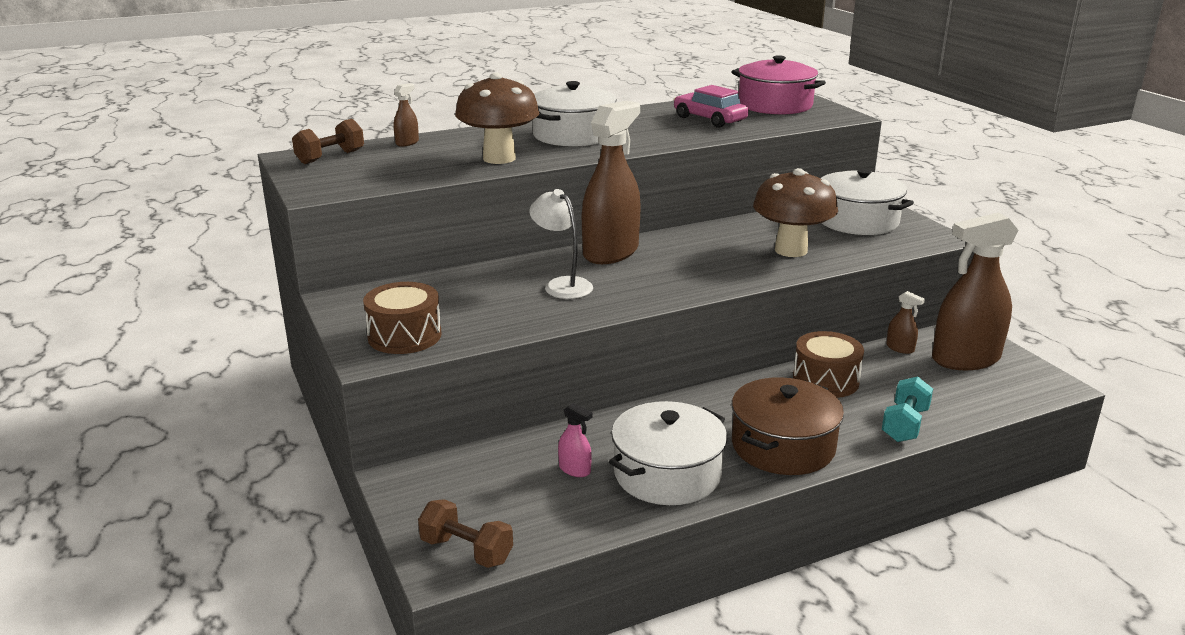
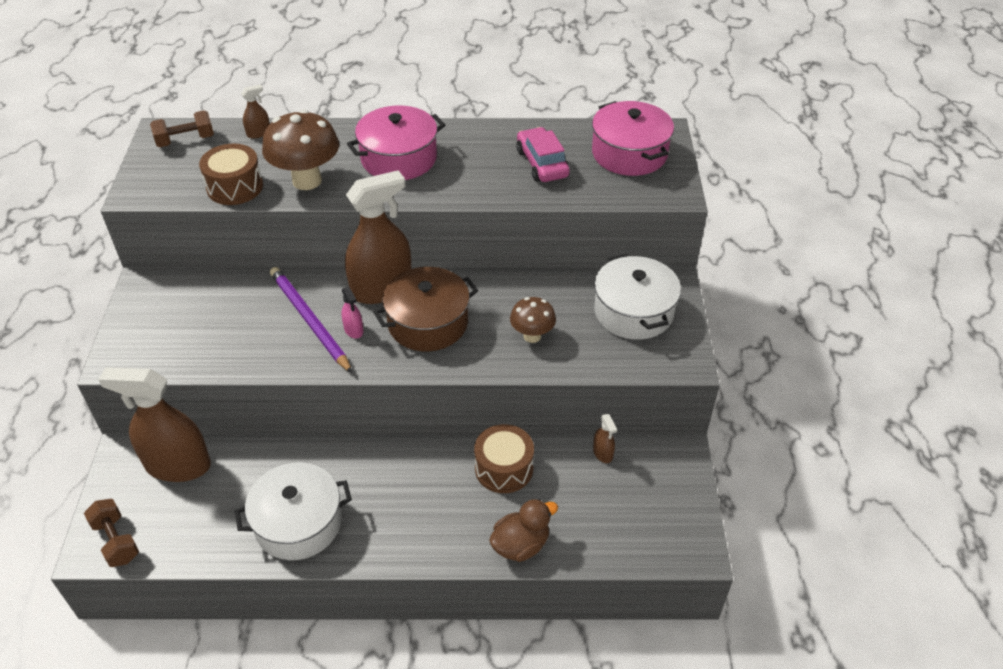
camera: 25 degrees right, 20 degrees up
(404, 336) = (153, 345): brown drum -> brown drum (235, 187)
(562, 285) = (309, 320): white lamp -> purple pencil
(573, 135) = (399, 158): white pot -> pink pot
(575, 469) = (240, 492): pink spray bottle -> pink spray bottle (353, 330)
(783, 446) = (405, 529): brown pot -> brown pot (428, 323)
(791, 250) = (532, 336): brown mushroom -> brown mushroom, size x0.59
(904, 425) = (521, 545): turquoise dumbbell -> brown duck
(965, 359) = (648, 488): brown spray bottle -> brown spray bottle (178, 465)

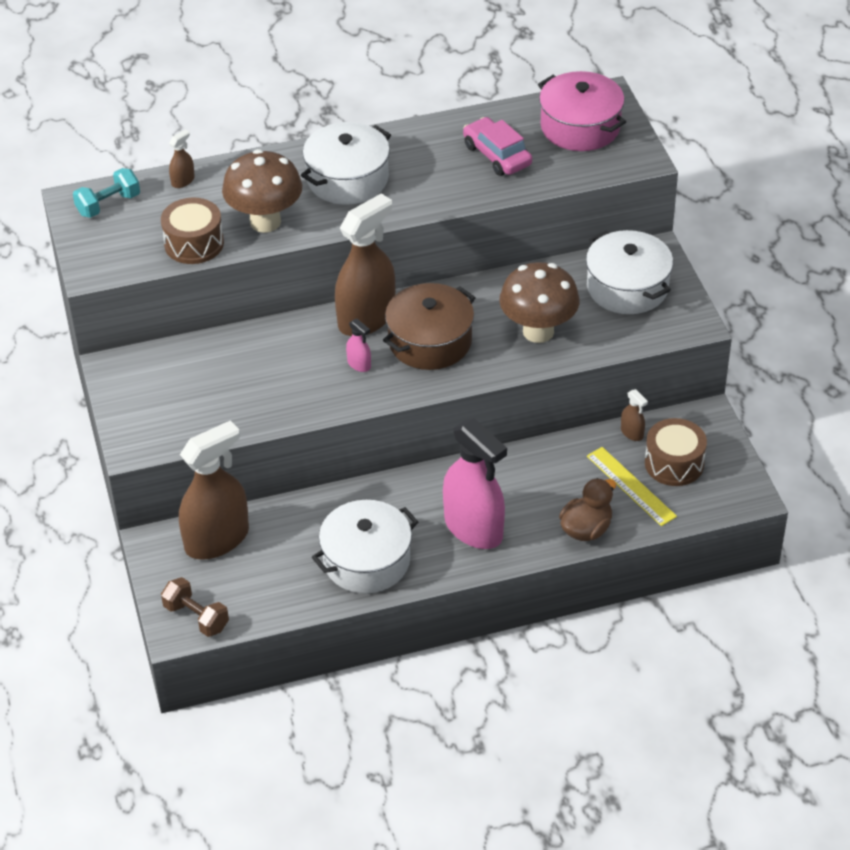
camera: 15 degrees left, 0 degrees up
(178, 465) = (217, 539): brown spray bottle -> brown spray bottle turned 150 degrees clockwise
(185, 140) = (108, 205): brown dumbbell -> turquoise dumbbell
(309, 320) = (309, 365): purple pencil -> none
(399, 158) = (347, 179): pink pot -> white pot
(413, 515) = (473, 528): none -> pink spray bottle
(504, 468) = (542, 468): brown drum -> brown drum (674, 463)
(532, 336) = (538, 331): brown mushroom -> brown mushroom, size x1.71
(582, 509) = (631, 486): none -> yellow ruler

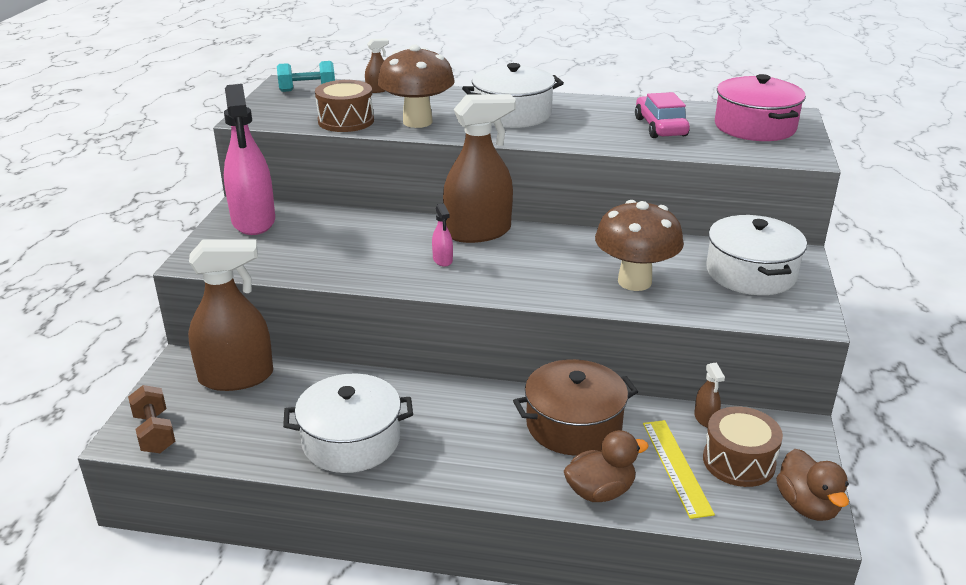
camera: 25 degrees right, 15 degrees down
(430, 341) = (522, 261): brown pot -> brown pot (574, 425)
(473, 528) = (479, 449): pink spray bottle -> pink spray bottle (253, 221)
(737, 483) = (807, 506): none -> brown duck

